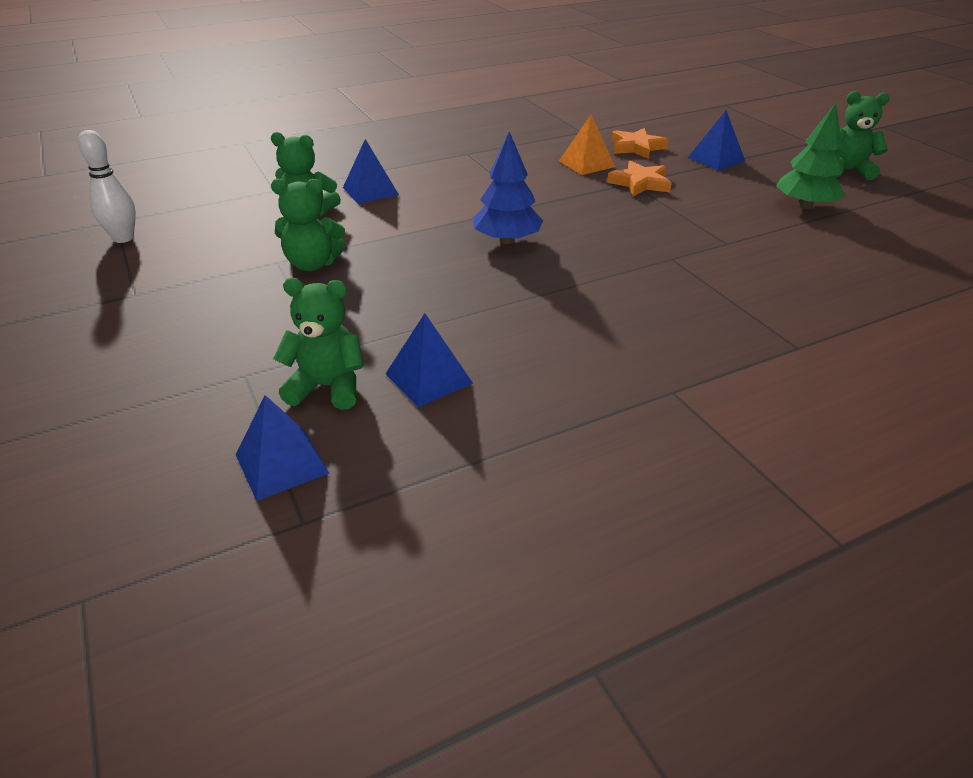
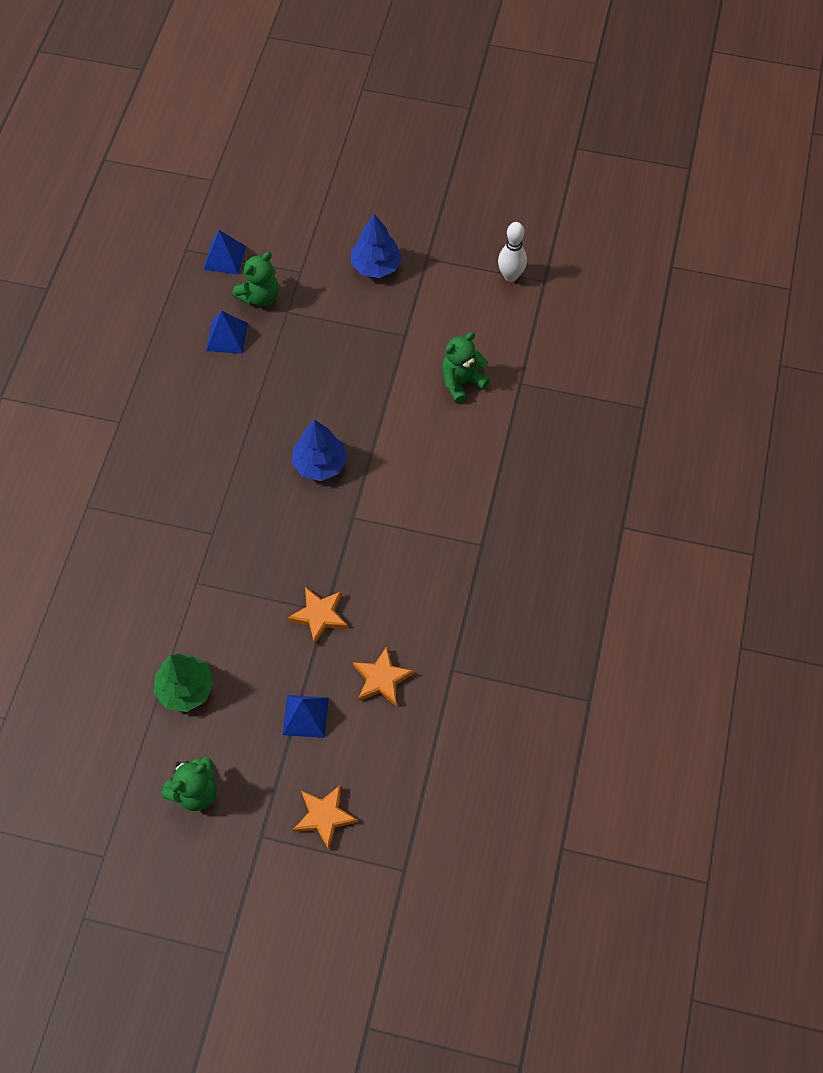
camera: 130 degrees right, 25 degrees up
(179, 322) = (376, 266): none -> blue tree
(312, 264) = (386, 349): green teddy bear -> none
(370, 191) = (466, 436): blue pyramid -> none
(586, 164) = (385, 611): orange pyramid -> none
(754, 131) = (324, 816): none -> orange star

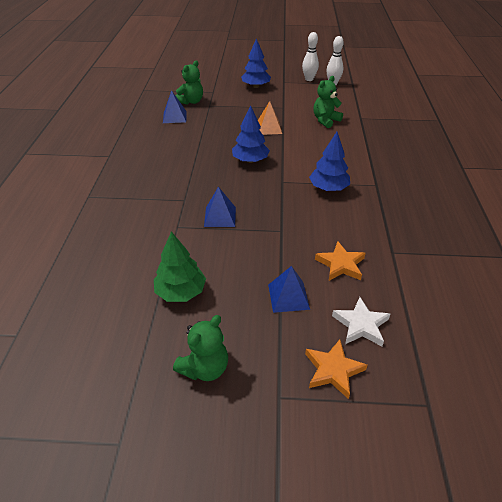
camera: 10 degrees left, 20 degrees down
(224, 258) = (167, 90): blue pyramid -> blue pyramid (220, 216)
(319, 615) = (277, 234): orange star -> none
(367, 389) = (268, 128): none -> orange pyramid
(373, 768) = (361, 325): none -> white star
(413, 541) = (328, 188): none -> blue tree
(474, 255) = (309, 79): none -> white bowling pin

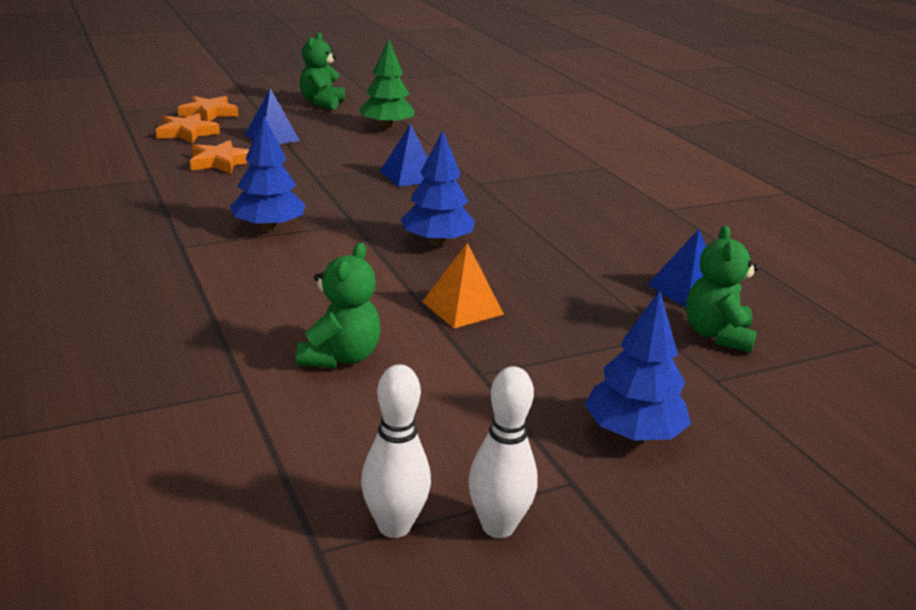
camera: 150 degrees right, 15 degrees down
(361, 325) = (187, 133): white star -> orange star

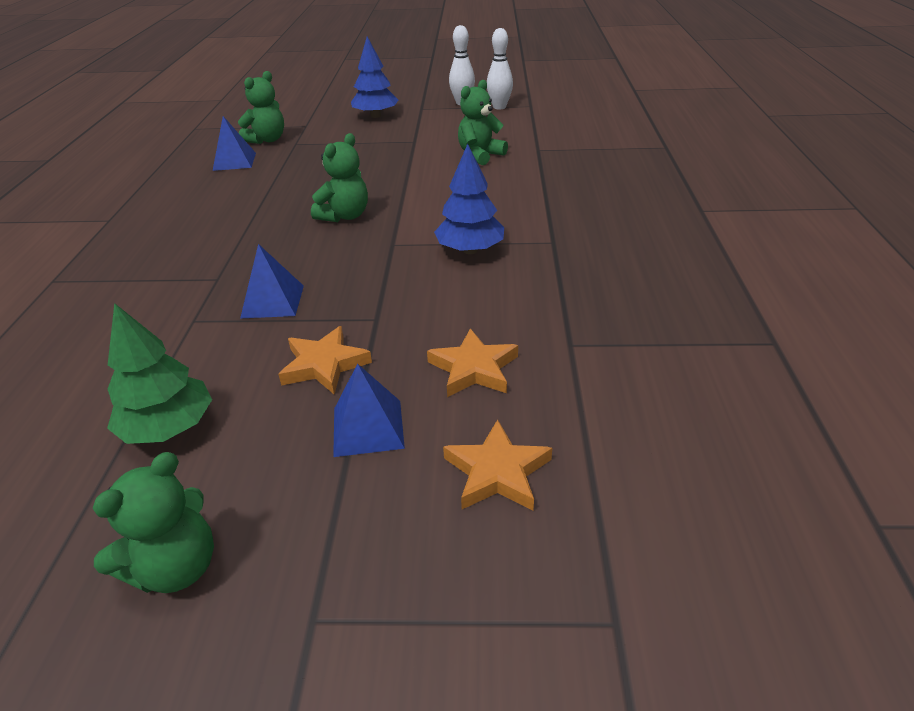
camera: 150 degrees left, 10 degrees up
(209, 113) = (431, 561): orange star -> orange star (324, 365)
(436, 242) = (344, 216): blue tree -> green teddy bear
(462, 308) = (385, 170): orange pyramid -> none

